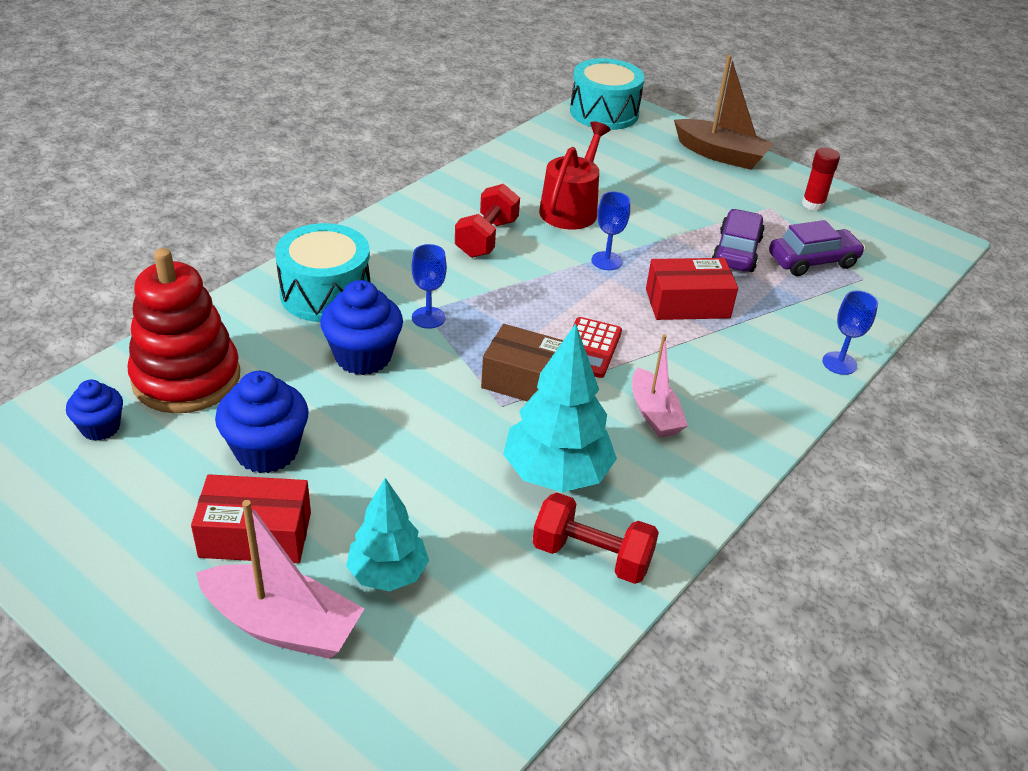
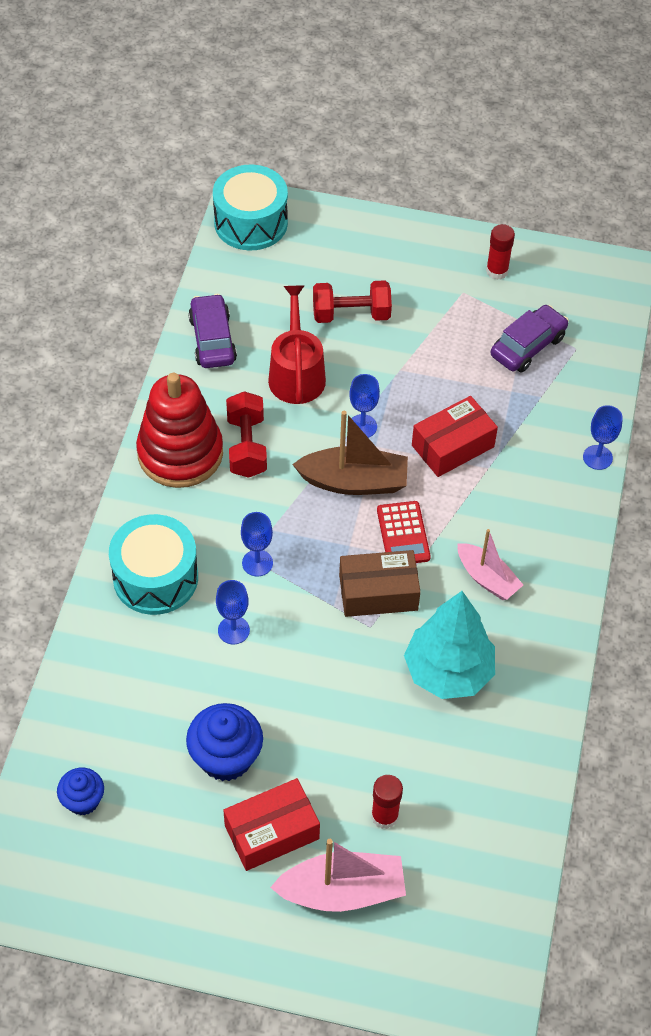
camera: 25 degrees left, 15 degrees up
(186, 378) = (111, 721): red stacking toy -> red stacking toy (180, 453)
(363, 357) = (233, 630): blue cupcake -> blue goblet
(387, 574) = (384, 816): turquoise tree -> red glue stick
(591, 556) = (512, 731): red dumbbell -> red dumbbell (351, 314)
(721, 155) = (387, 237): brown boat -> brown boat (354, 482)
(736, 251) = (461, 363): purple car -> purple car (212, 339)

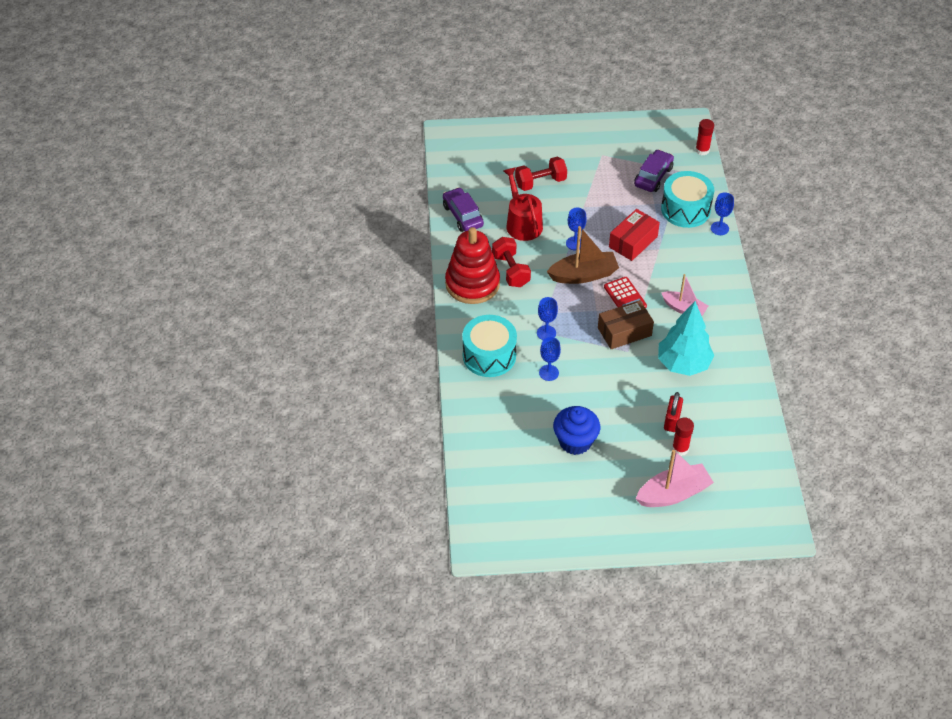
camera: 15 degrees left, 5 degrees down
(83, 800) = (502, 485): blue cupcake -> none
(251, 223) = (456, 144): turquoise drum -> turquoise drum (685, 209)
(271, 832) = (619, 474): red box -> none
(391, 763) = (672, 420): none -> red padlock
(497, 271) = (617, 138): red glue stick -> red glue stick (702, 150)

